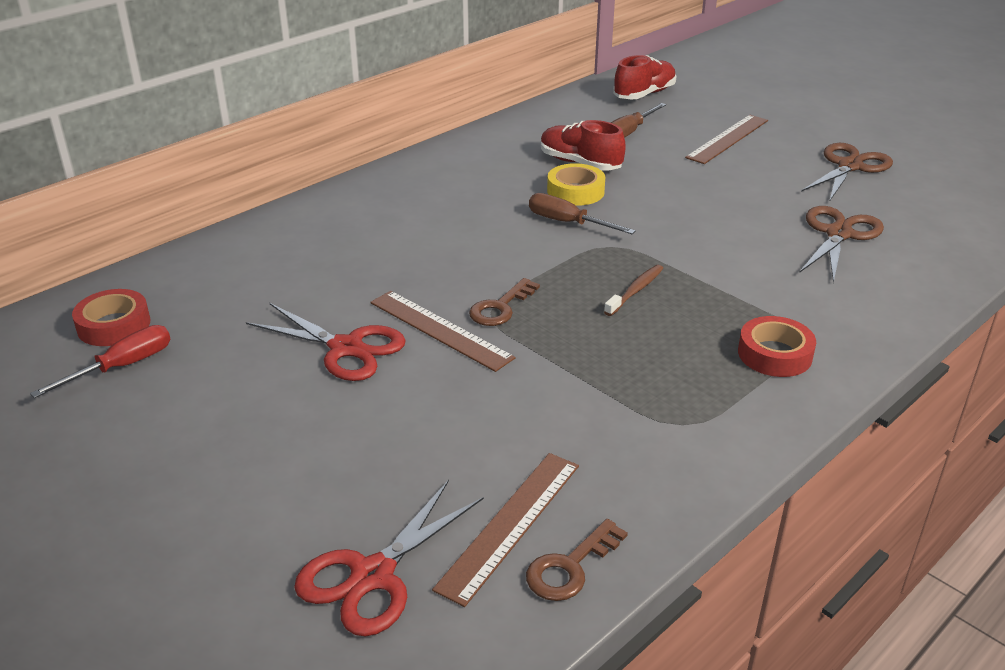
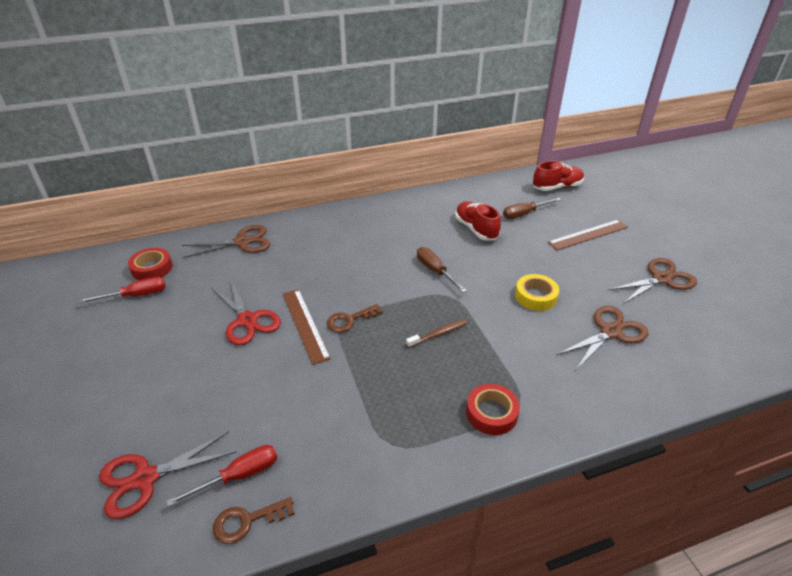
camera: 25 degrees right, 5 degrees up
(240, 256) = (242, 242): none -> brown scissors
(510, 524) = (239, 476): brown ruler -> red screwdriver
(575, 191) = (457, 249): yellow tape -> yellow tape (535, 296)

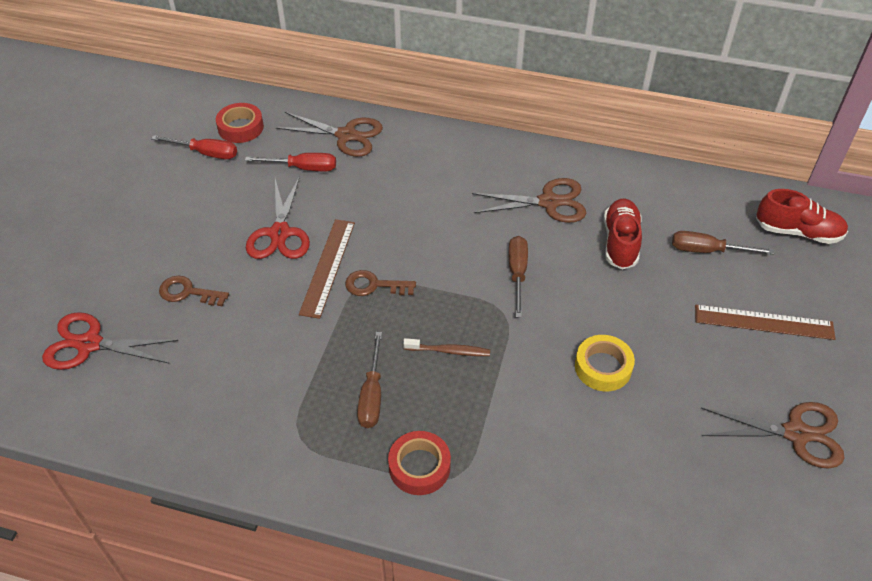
camera: 35 degrees right, 10 degrees up
(239, 476) = (156, 386): red screwdriver -> red screwdriver (303, 168)
(247, 521) = (133, 429): brown key -> brown key (188, 292)
(415, 387) = (372, 395): none -> brown screwdriver
(610, 332) = (647, 460): brown scissors -> brown scissors (549, 202)

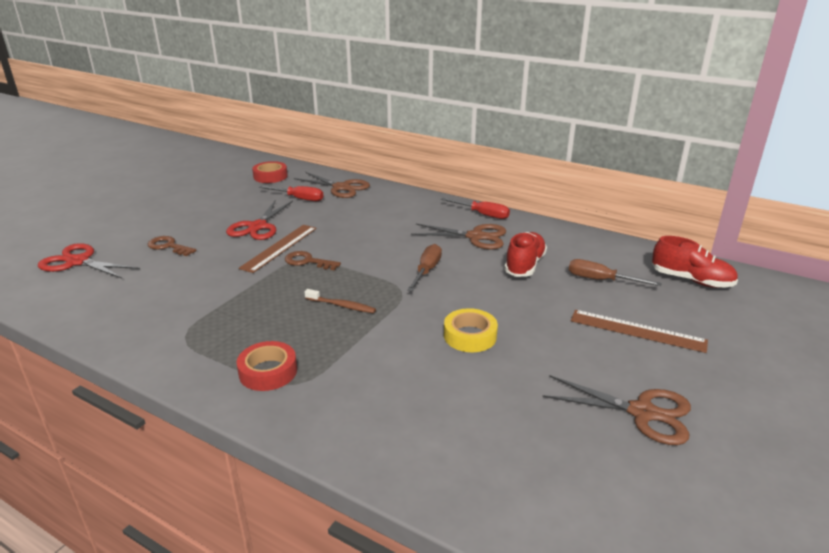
camera: 15 degrees right, 20 degrees down
(206, 153) = (237, 185): red screwdriver -> red screwdriver (482, 214)
(372, 395) = (261, 321): brown screwdriver -> none

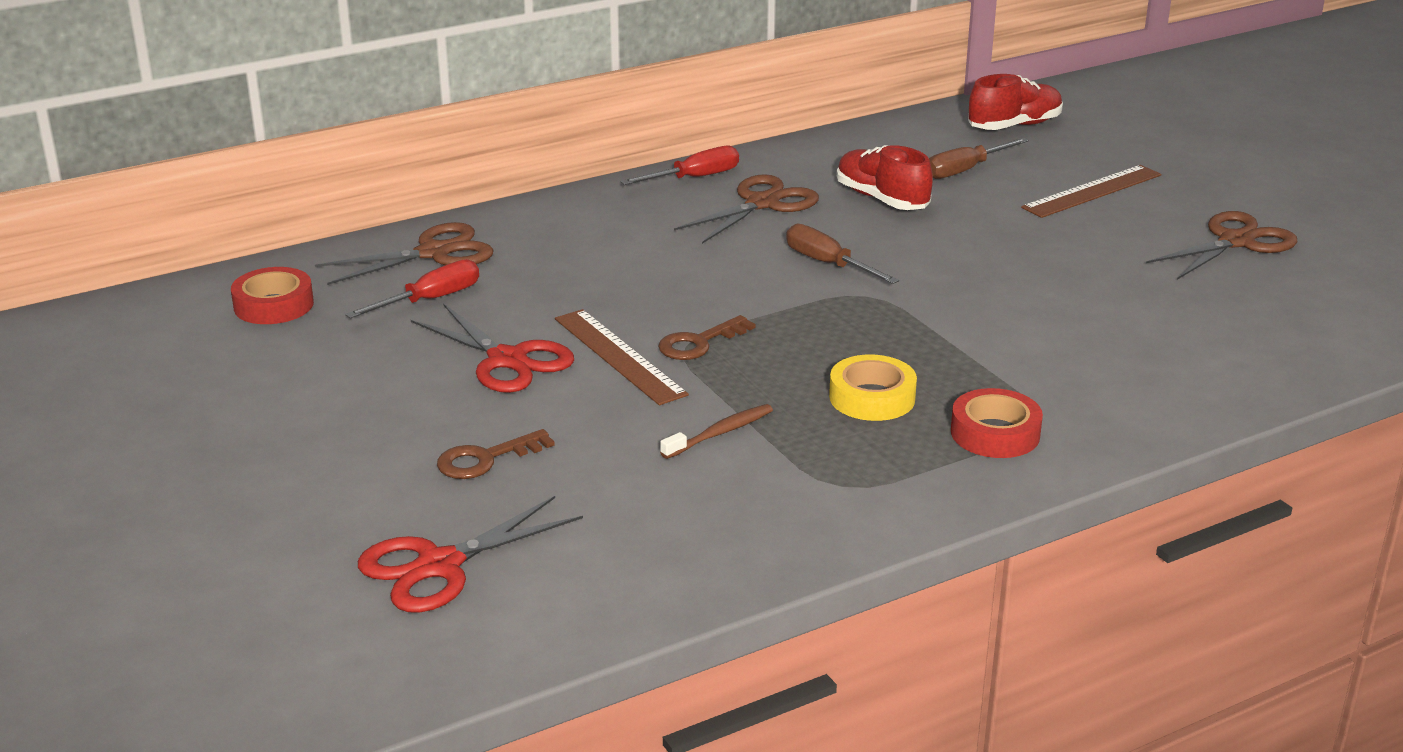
camera: 60 degrees left, 0 degrees up
(341, 306) = (867, 346): brown toothbrush -> brown toothbrush (720, 433)
(470, 336) = (1022, 283): yellow tape -> yellow tape (872, 398)

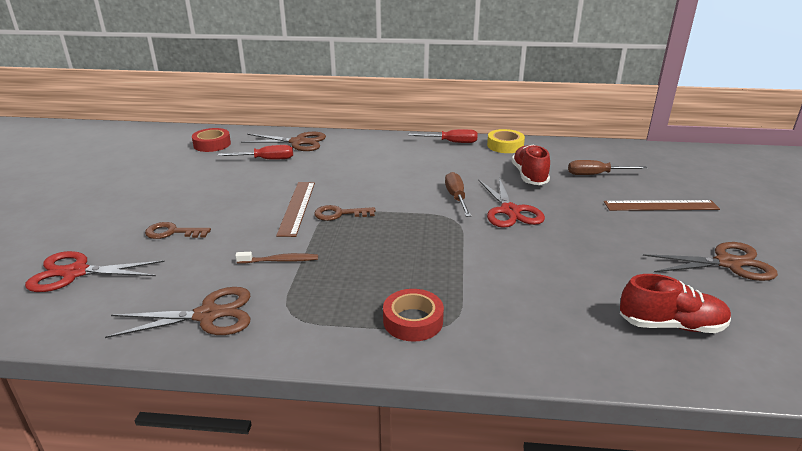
camera: 35 degrees right, 0 degrees up
(507, 360) = (252, 193): red scissors -> red scissors (510, 211)
(762, 204) = (466, 161): brown scissors -> brown scissors (208, 315)
(872, 398) = (377, 272): yellow tape -> yellow tape (505, 146)
(1014, 126) = (655, 161): red shoe -> red shoe (671, 325)

